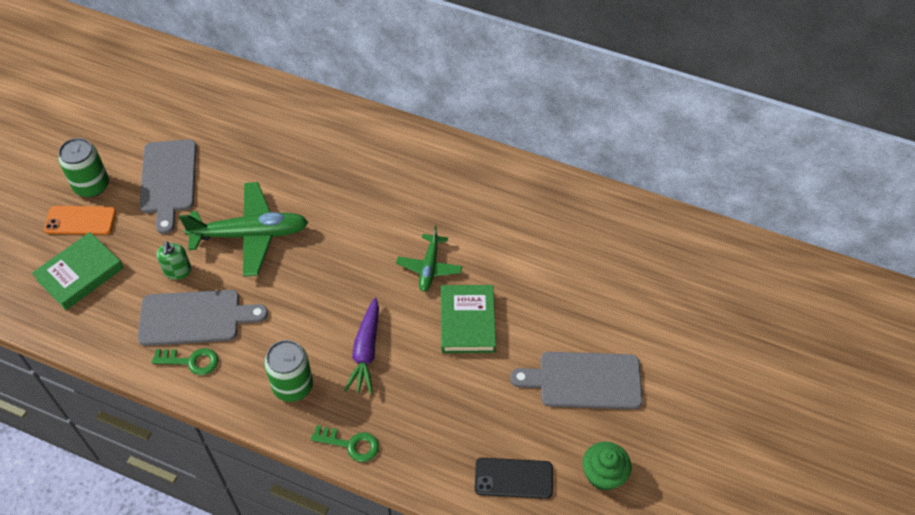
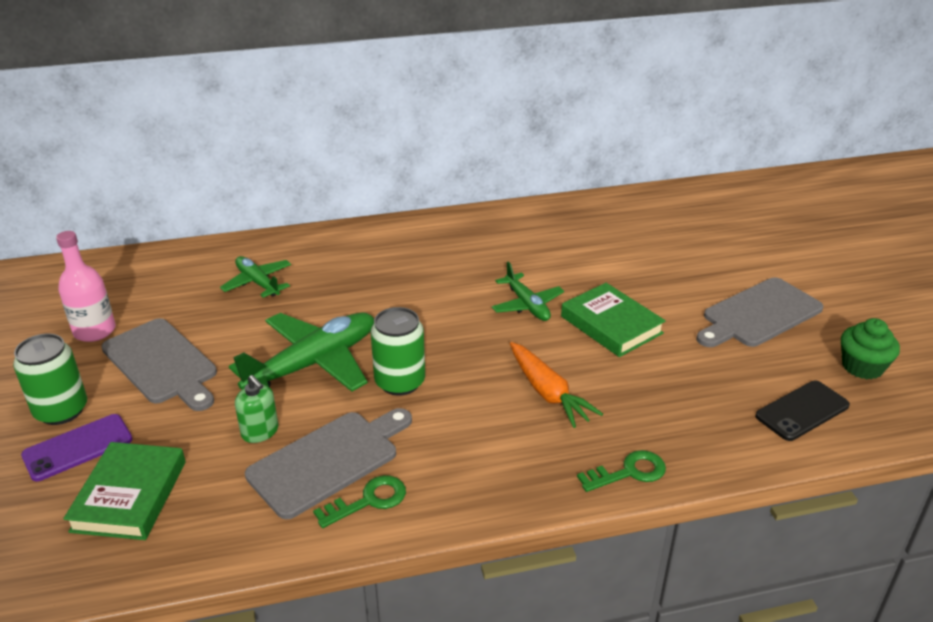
camera: 35 degrees left, 20 degrees down
(80, 220) = (78, 447): orange phone -> purple phone
(153, 128) = (94, 331): none -> pink bottle
(277, 139) = (257, 282): none -> green plane
(293, 385) = (509, 459): green can -> green can (400, 382)
(366, 351) = (547, 392): purple carrot -> orange carrot

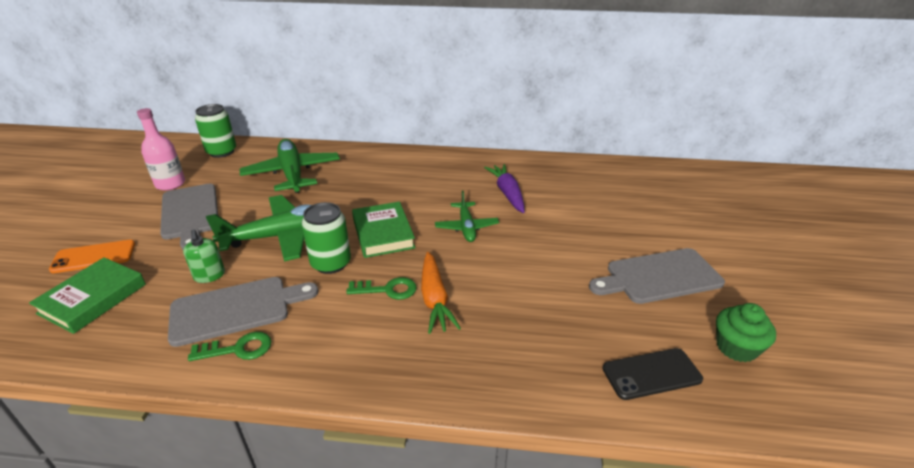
camera: 20 degrees right, 0 degrees up
(61, 410) = (107, 230): green can -> green can (221, 152)
(78, 447) = (94, 257): purple phone -> orange phone
(257, 282) = (292, 173): green plane -> green plane, size x1.76
(546, 255) = (507, 193): none -> purple carrot
(611, 325) = (523, 257): green book -> green book (383, 233)
(628, 472) = (455, 386): green key -> green key (387, 290)

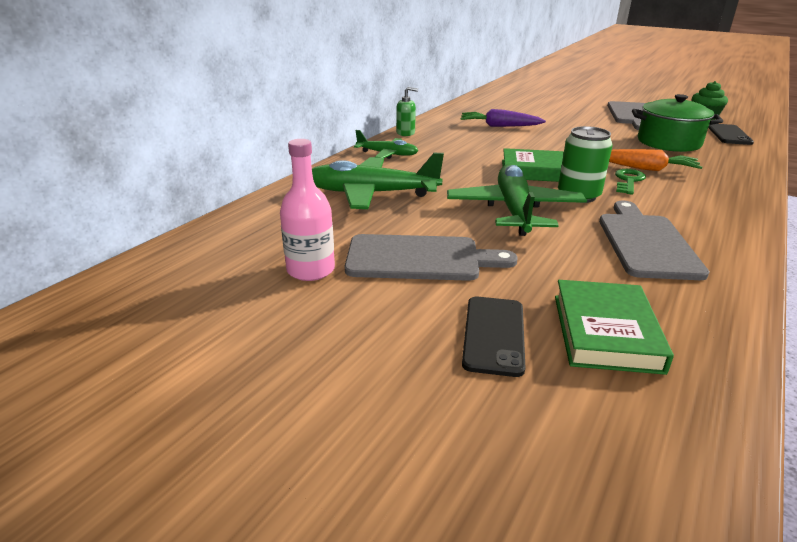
camera: 65 degrees left, 5 degrees down
(93, 299) = (606, 332): green book -> green book turned 45 degrees clockwise
(94, 257) = (493, 335): orange phone -> black phone
(209, 275) = (578, 253): green soap dispenser -> green soap dispenser (405, 133)
(221, 152) = (246, 228): green can -> none
(238, 349) = (710, 246): green key -> none
(466, 227) = (545, 145): green plane -> green plane (387, 154)
(553, 313) = (668, 142): none -> green pot

